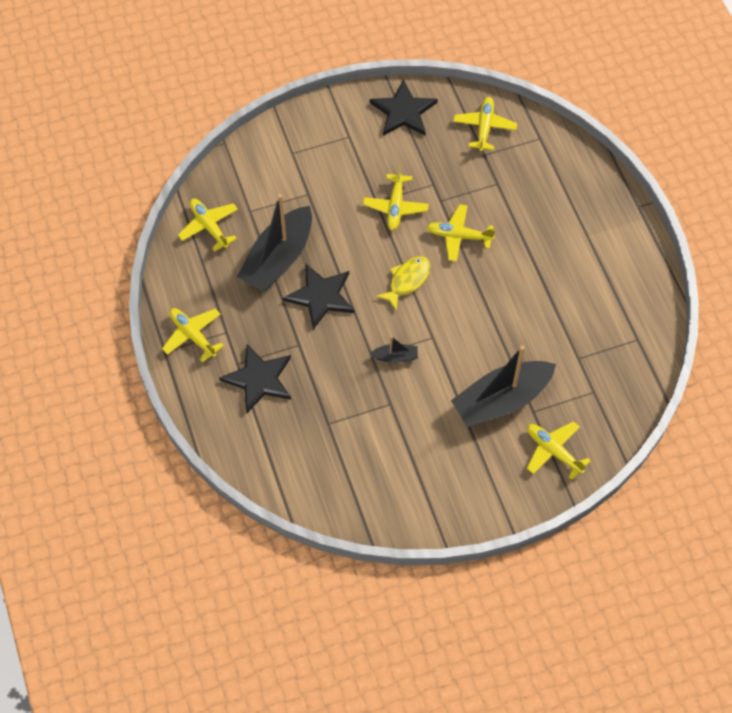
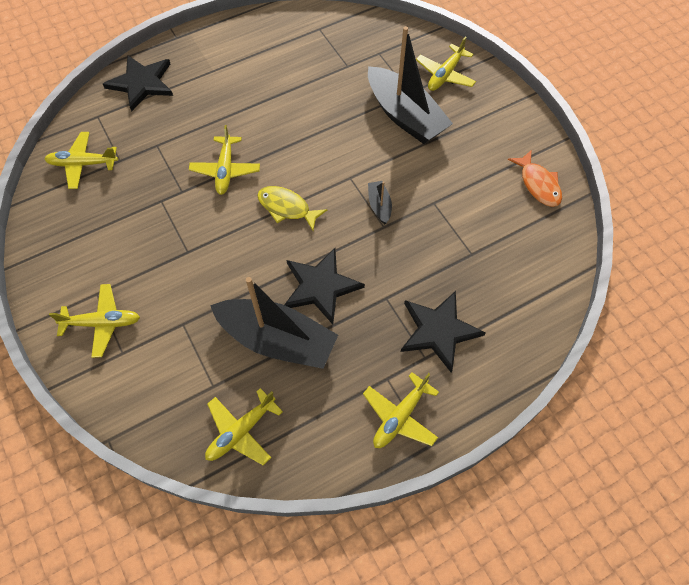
camera: 100 degrees left, 0 degrees up
(394, 504) = (538, 184): none -> orange fish
(395, 206) = (193, 232): yellow plane -> yellow plane (102, 323)
(403, 111) = (60, 242): black star -> black star (142, 83)

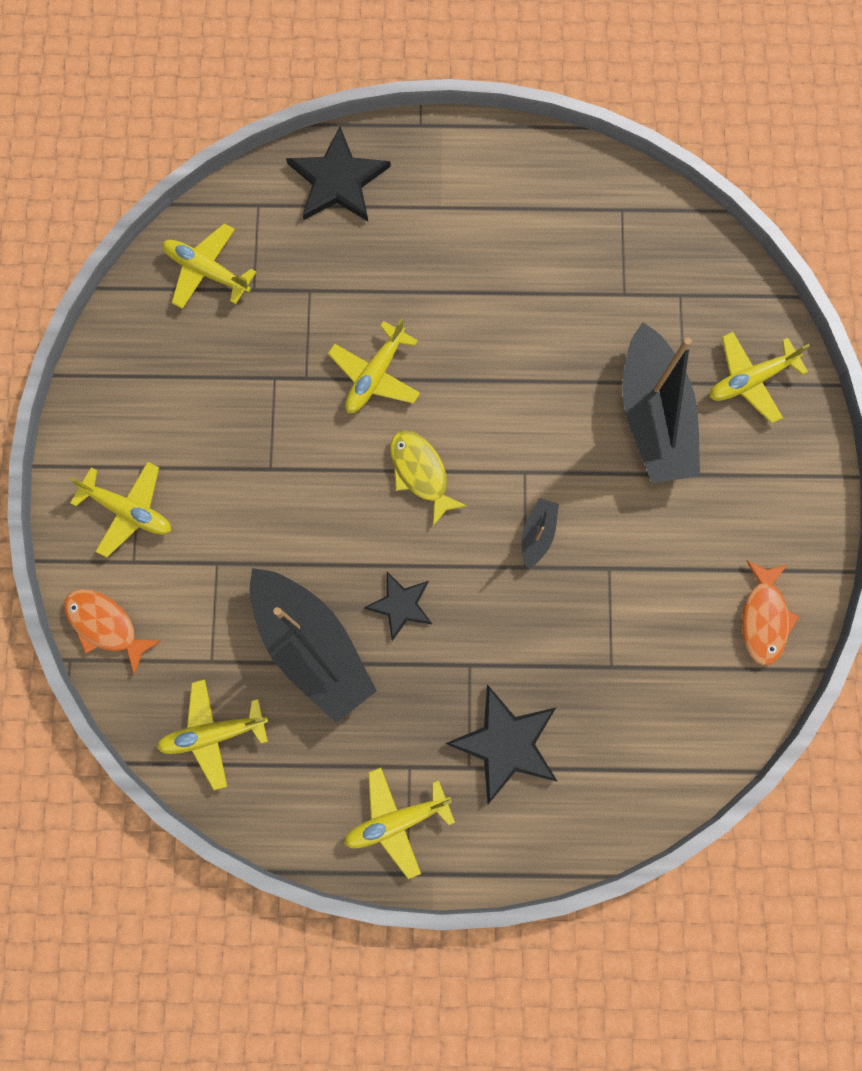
camera: 30 degrees right, 15 degrees up
(124, 403) = (106, 625): none -> orange fish
(320, 286) = (400, 605): black star -> black star, size x0.61

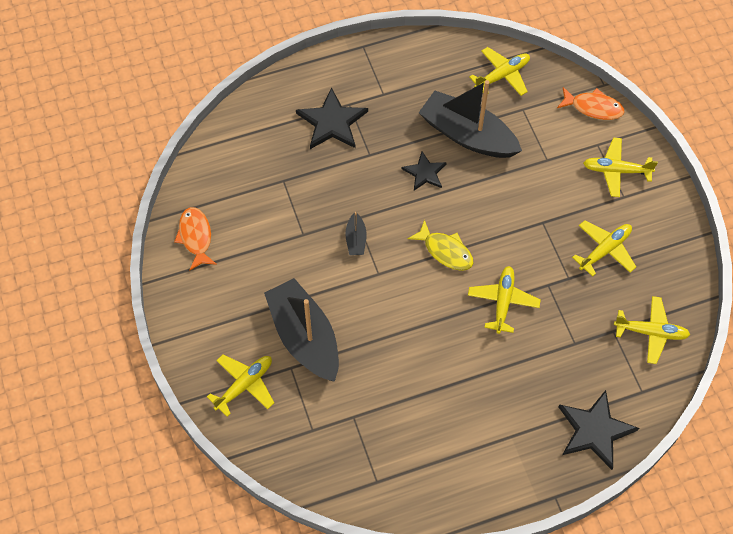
camera: 160 degrees right, 15 degrees down
(396, 820) = (379, 67): yellow plane -> yellow plane (605, 250)

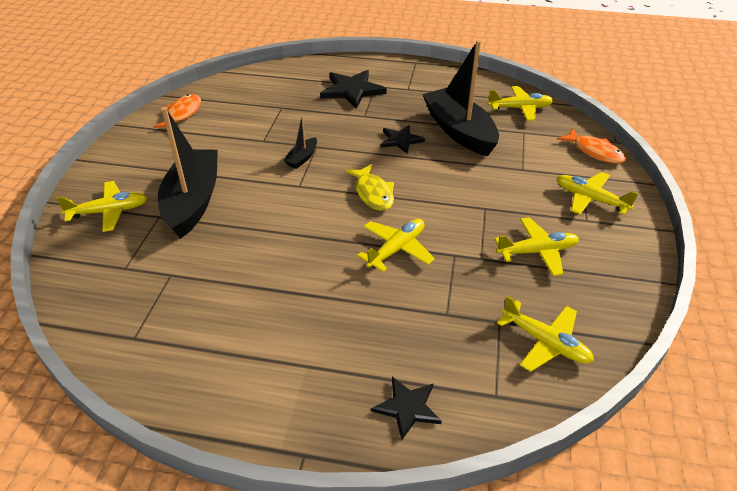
camera: 30 degrees right, 20 degrees down
(594, 430) = (407, 407): black star -> black star, size x0.61

